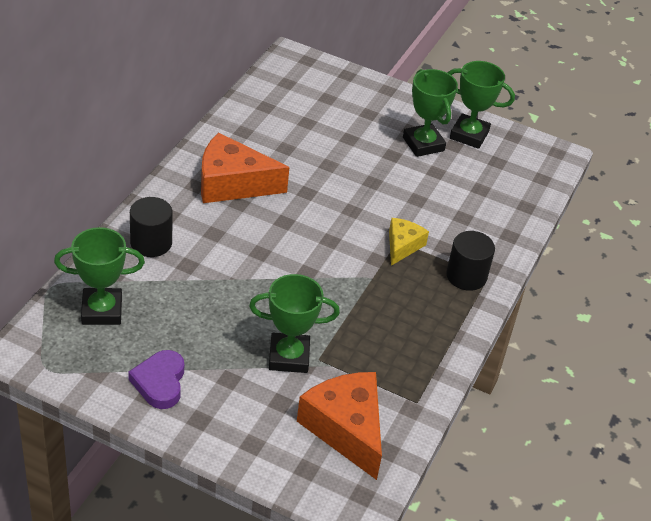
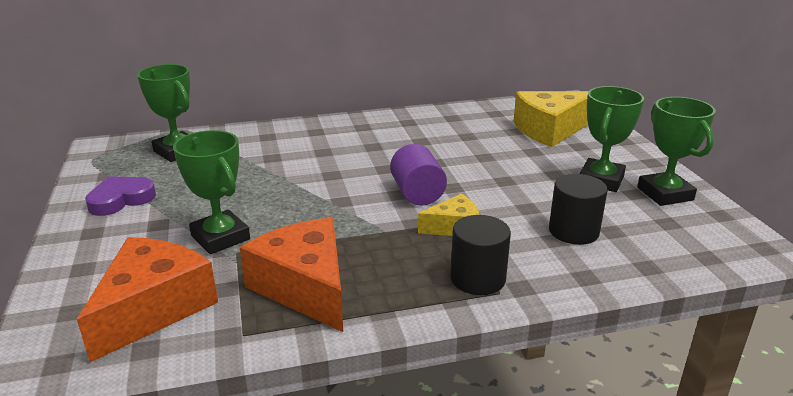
camera: 55 degrees right, 15 degrees down
(151, 243) = (275, 138): black cylinder -> black cylinder (573, 231)
(232, 183) = (389, 136): orange cheese -> orange cheese (305, 287)
(329, 105) = (550, 130): none -> yellow cheese
(341, 232) = (417, 194): none -> purple cylinder

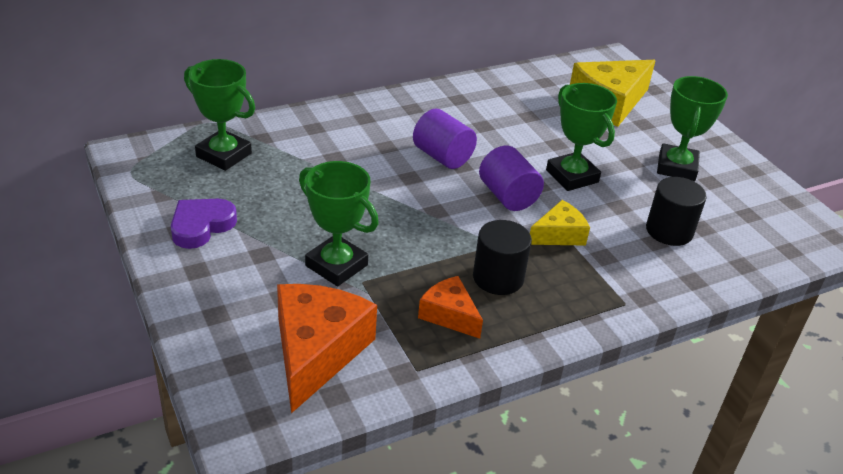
camera: 15 degrees left, 10 degrees up
(305, 287) = (449, 315): orange cheese -> orange cheese, size x0.55
(370, 161) = (442, 156): none -> purple cylinder
(478, 278) = (601, 291): black cylinder -> black cylinder (498, 278)
(665, 194) = (738, 180): green trophy -> green trophy (572, 176)

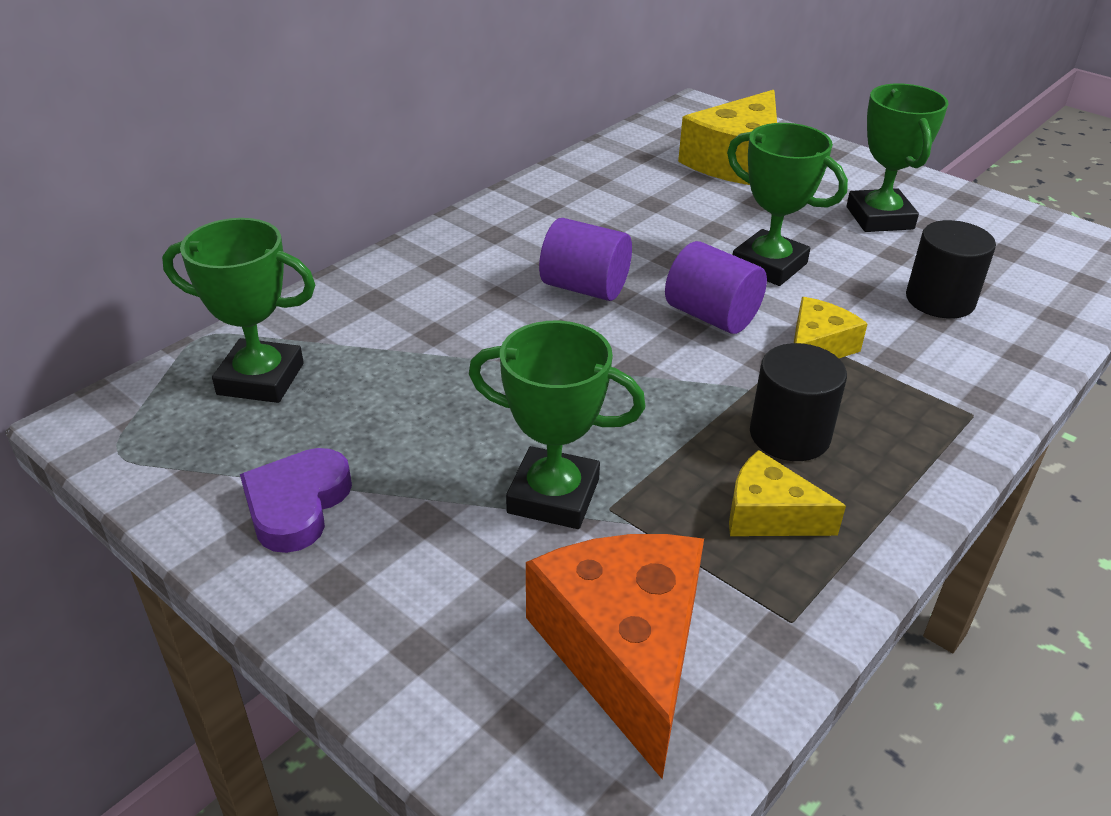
camera: 20 degrees left, 0 degrees up
(449, 315) = (769, 515): orange cheese -> yellow cheese

